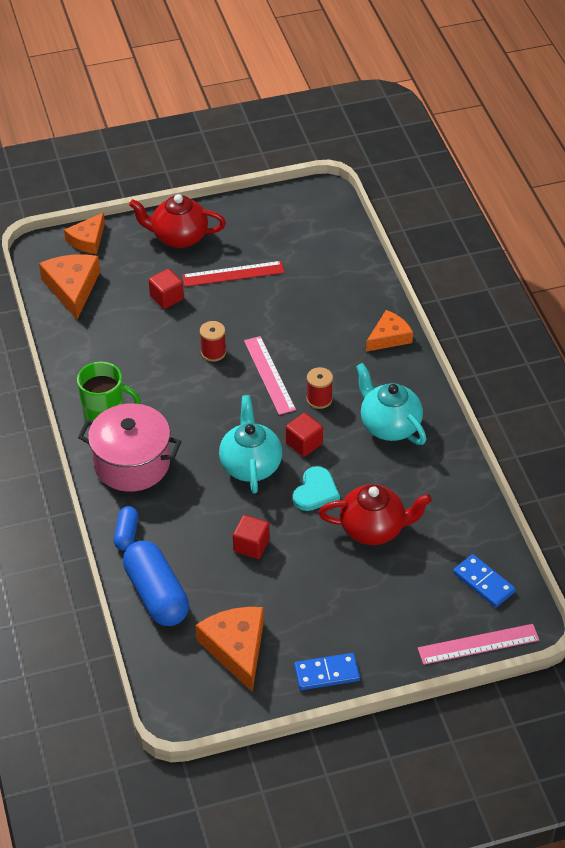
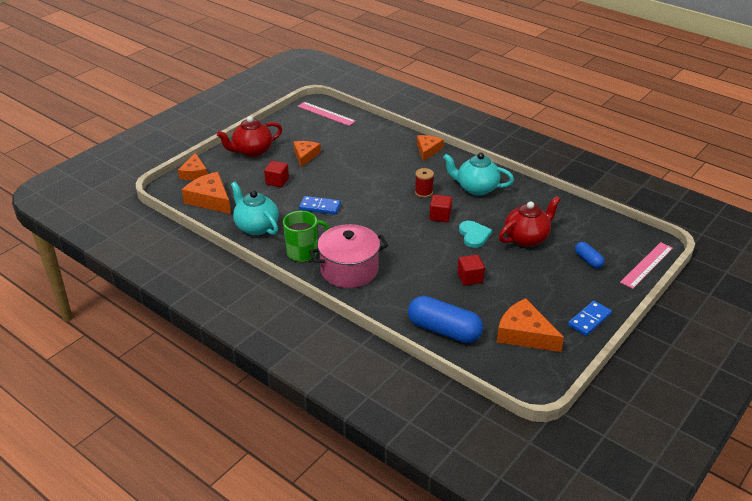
camera: 35 degrees left, 10 degrees down
(126, 534) = (388, 308): blue capsule -> blue capsule (588, 260)
(213, 352) = (336, 196): red spool -> none
(233, 274) = (305, 156): red ruler -> orange cheese
(250, 465) = (422, 239): turquoise teapot -> turquoise teapot (256, 227)
(269, 375) = (381, 193): pink ruler -> pink ruler (326, 114)
(483, 583) = (613, 236): blue domino -> blue domino (320, 207)

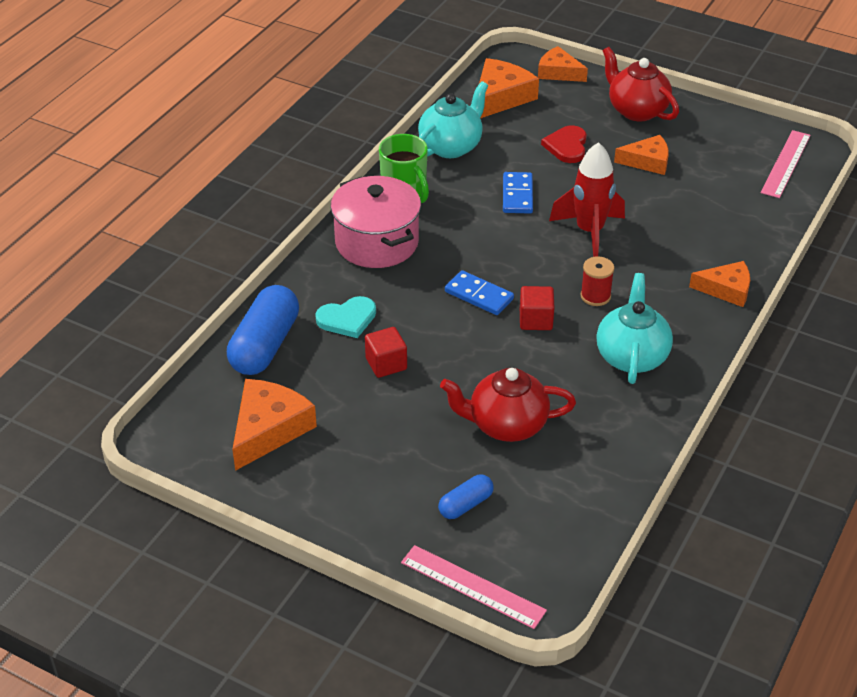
camera: 80 degrees right, 5 degrees up
(194, 173) = (558, 72): orange cheese -> orange cheese turned 45 degrees clockwise
(277, 181) = (567, 146): red cube -> red heart
(365, 186) = (589, 232): none -> red rocket
(474, 235) = (495, 362): turquoise heart -> turquoise heart (347, 319)
(526, 238) = (506, 425): red teapot -> red teapot turned 135 degrees clockwise
(589, 320) = (311, 504): blue domino -> blue domino (479, 295)

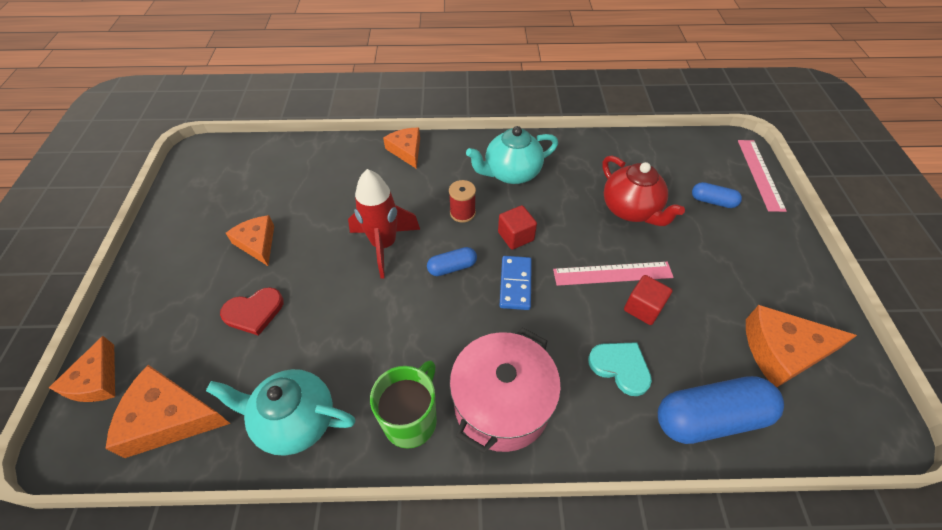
camera: 120 degrees left, 10 degrees up
(517, 195) = (357, 318): blue domino -> none
(529, 264) = (452, 267): none -> blue capsule
(636, 110) = (167, 280): red teapot -> none
(785, 163) = (227, 162): pink ruler -> pink ruler (612, 273)

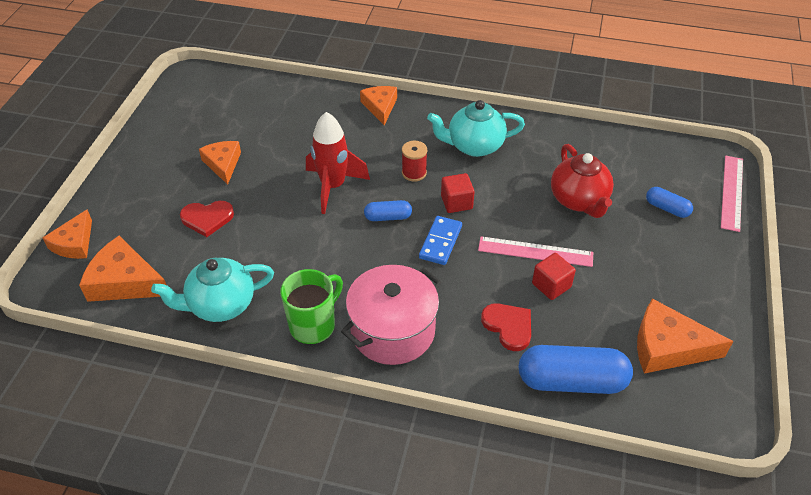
camera: 15 degrees right, 5 degrees down
(295, 420) = (220, 305): turquoise teapot -> turquoise teapot turned 45 degrees counterclockwise
(620, 367) = (508, 326): turquoise heart -> red heart

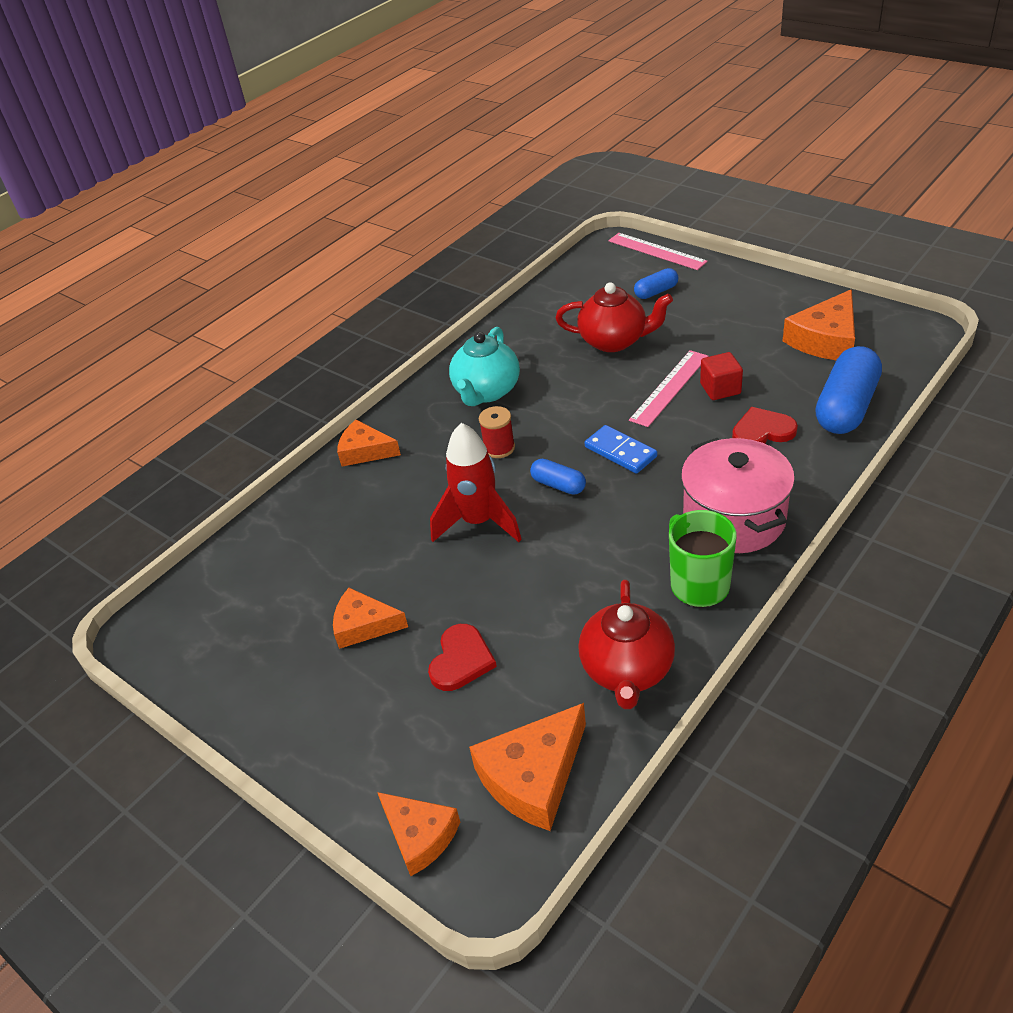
camera: 60 degrees left, 5 degrees down
(220, 305) = (627, 670): turquoise teapot -> red teapot
(388, 217) = (558, 485): blue capsule -> blue capsule turned 75 degrees counterclockwise
(456, 202) = (567, 426): red cube -> none

